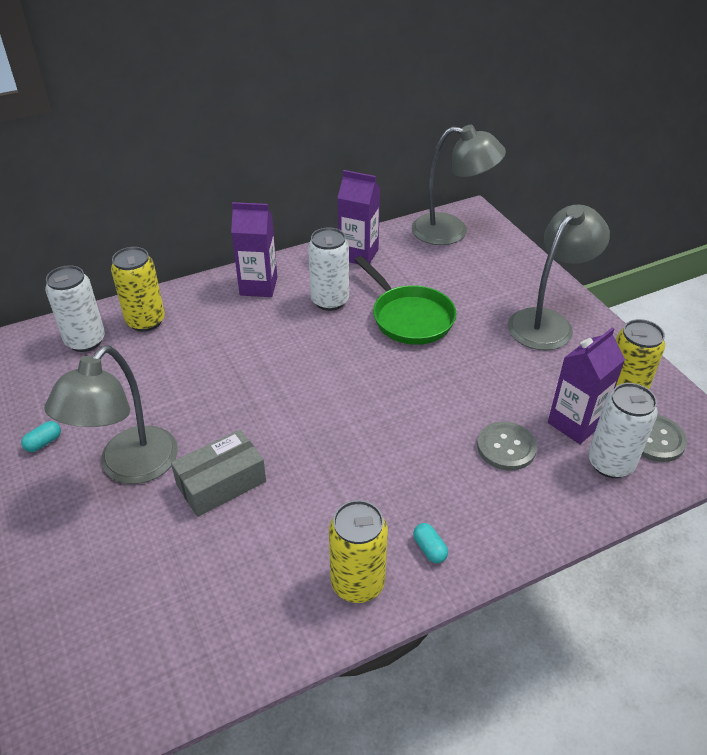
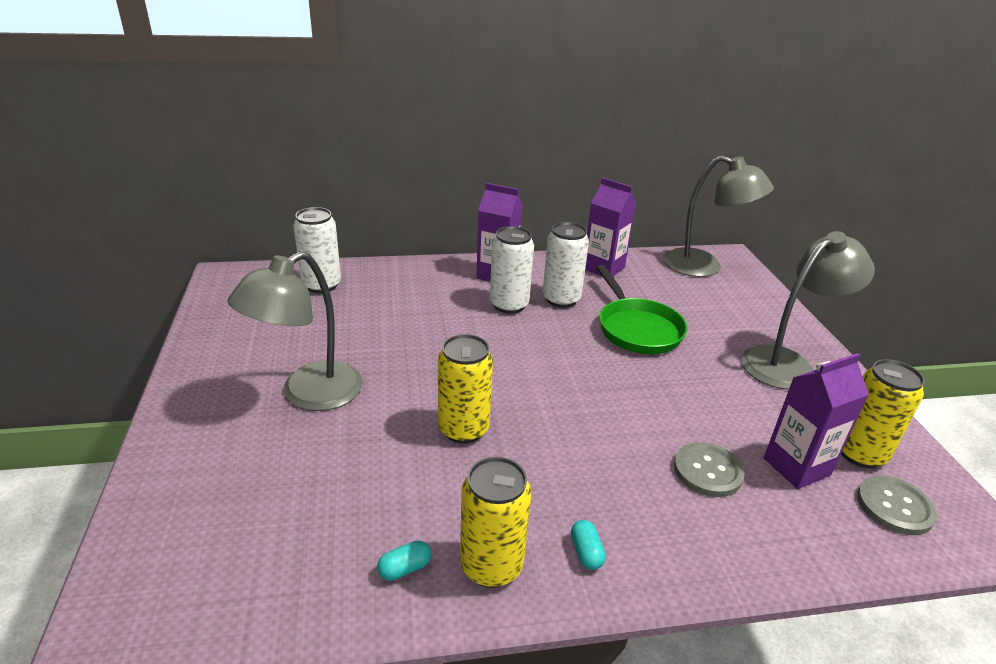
camera: 15 degrees right, 10 degrees down
(44, 442) = (243, 356): turquoise capsule -> turquoise capsule (405, 568)
(145, 321) = (381, 281): yellow can -> yellow can (463, 429)
(221, 483) = (389, 430): grey box -> none
(610, 463) = (831, 518): white can -> white can (509, 305)

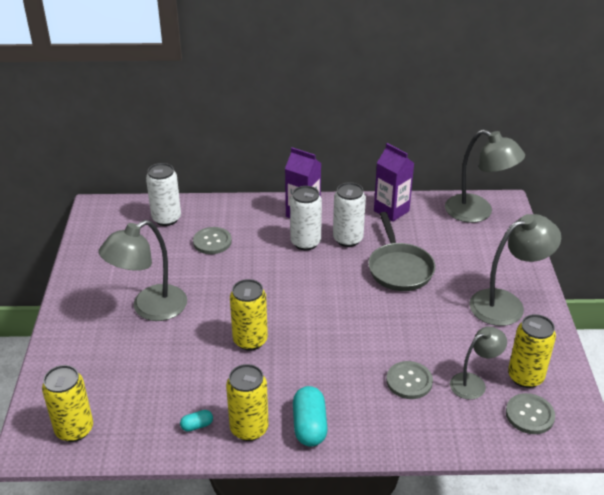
camera: 10 degrees right, 5 degrees up
(190, 595) = (74, 429): none -> yellow can
(386, 308) = (212, 242): none -> grey button
(586, 552) = (309, 426): turquoise capsule -> turquoise capsule, size x1.99
(637, 329) = (399, 268): green pan -> grey pan
(796, 466) = (474, 383): purple carton -> grey lamp

